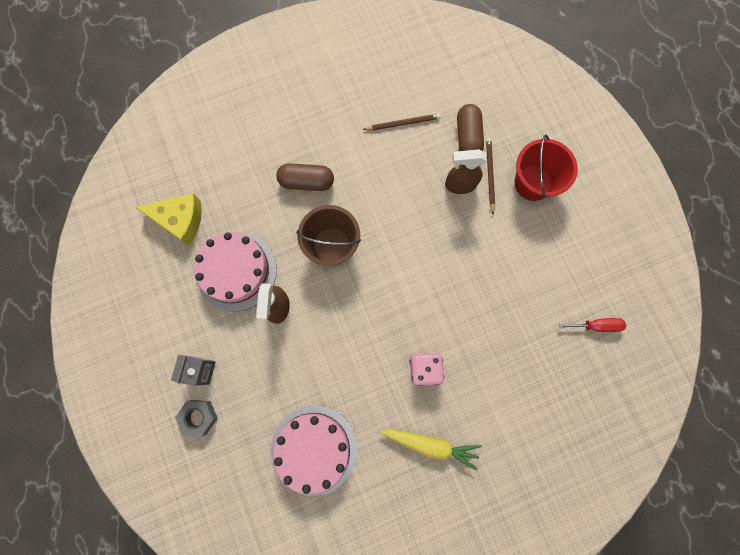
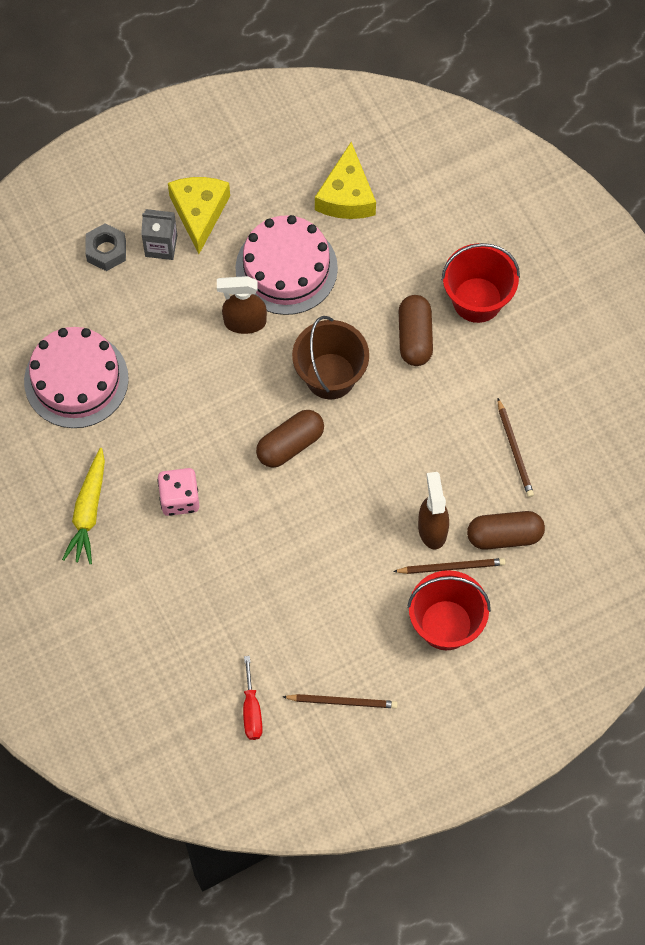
camera: 85 degrees right, 10 degrees down
(176, 336) = (199, 213): none -> yellow cheese
(282, 136) = (477, 300): none -> red bucket
(386, 280) = (290, 444): none -> brown capsule
(590, 259) = (342, 701): none -> brown pencil

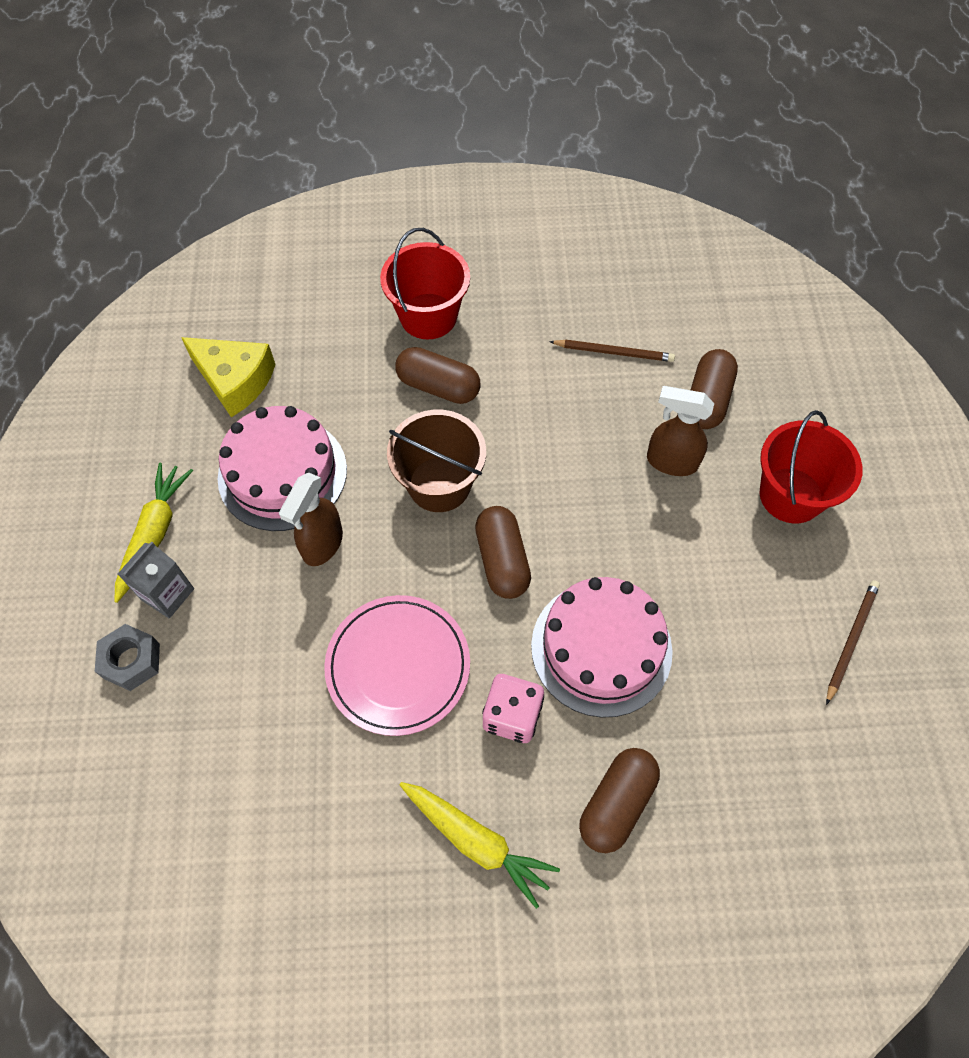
camera: 65 degrees left, 5 degrees down
(76, 380) = (283, 776): pink cake -> pink cake (601, 648)
(151, 586) = (616, 803): none -> brown capsule
(180, 413) = (398, 666): none -> pink plate
(199, 213) = (154, 534): yellow cheese -> yellow carrot
(251, 710) = (830, 749): red screwdriver -> none
(451, 567) = (724, 462): brown pencil -> none

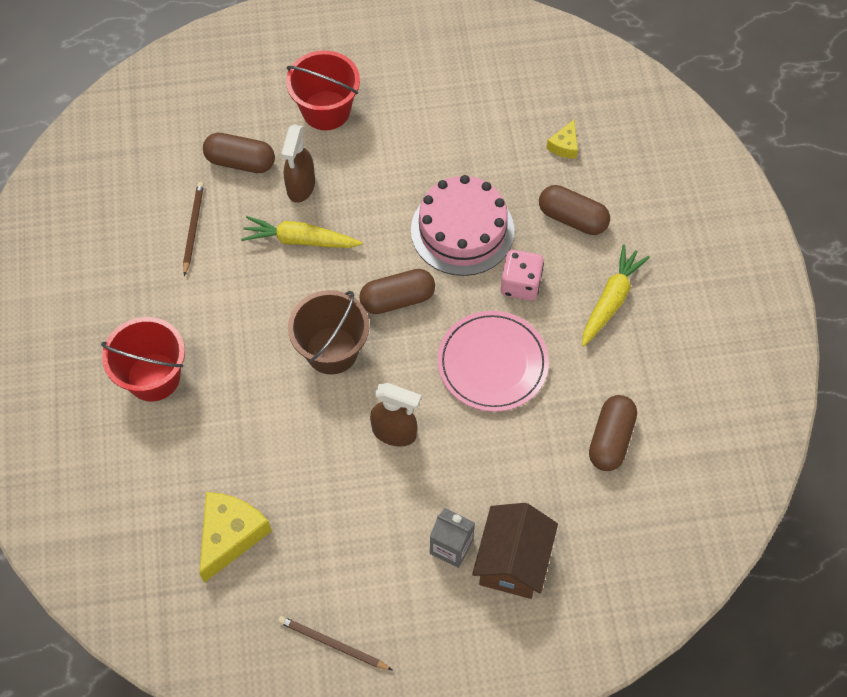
camera: 95 degrees left, 0 degrees up
(132, 661) = (512, 561): grey nut -> brown house
(154, 534) = (396, 571): yellow carrot -> yellow carrot (300, 240)
(282, 473) = (328, 475): pink cake -> none
(438, 386) = (232, 361): brown capsule -> brown capsule (610, 439)
(746, 809) = (564, 145): none -> yellow cheese
(851, 640) = (439, 82): brown pencil -> brown pencil (332, 644)

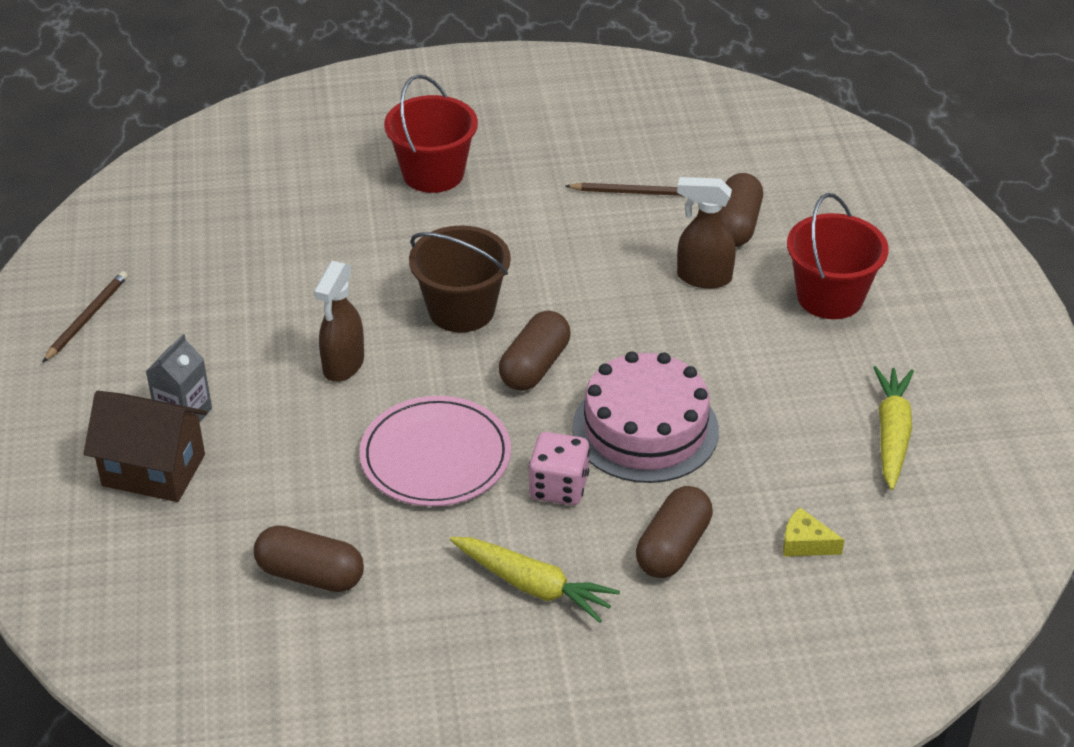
camera: 90 degrees right, 20 degrees down
(230, 535) = (231, 238): yellow cheese -> none
(300, 240) = (621, 279): yellow carrot -> yellow carrot (892, 434)
(397, 299) = (535, 366): brown capsule -> brown capsule turned 45 degrees clockwise

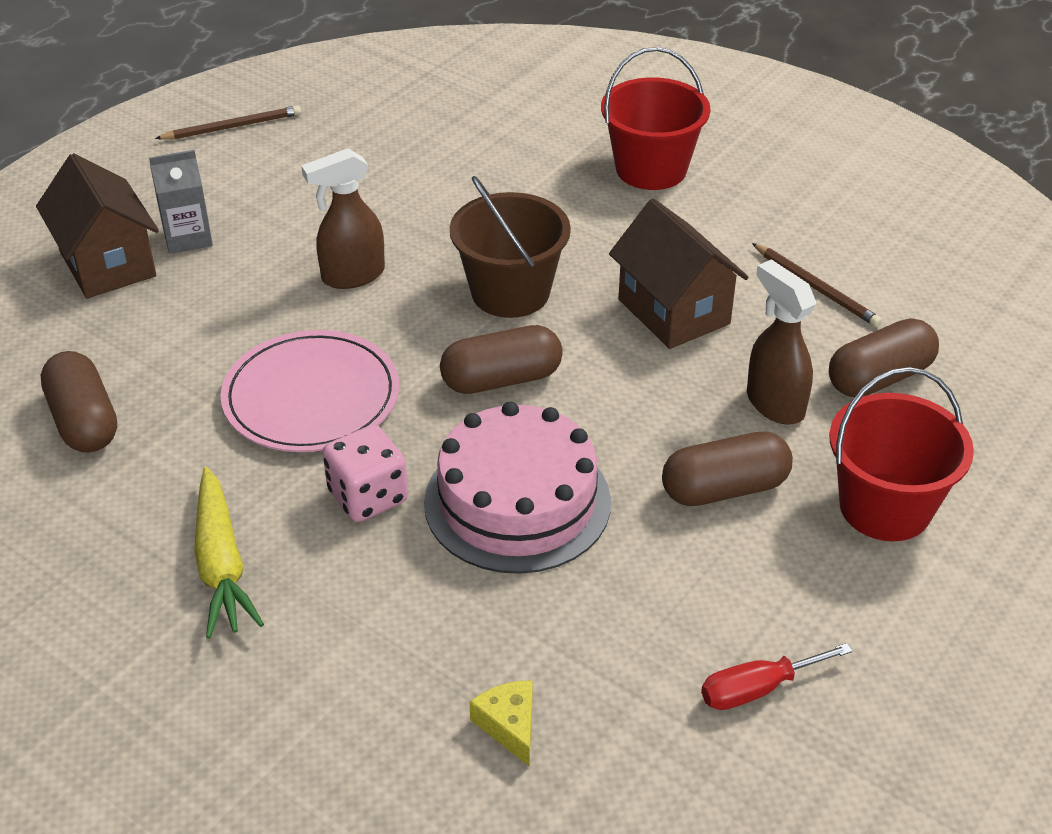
camera: 45 degrees right, 0 degrees up
(575, 259) = (674, 311): none -> brown house
(673, 547) = (383, 628): brown capsule -> brown capsule (724, 489)
(892, 434) = (757, 689): yellow carrot -> red screwdriver

